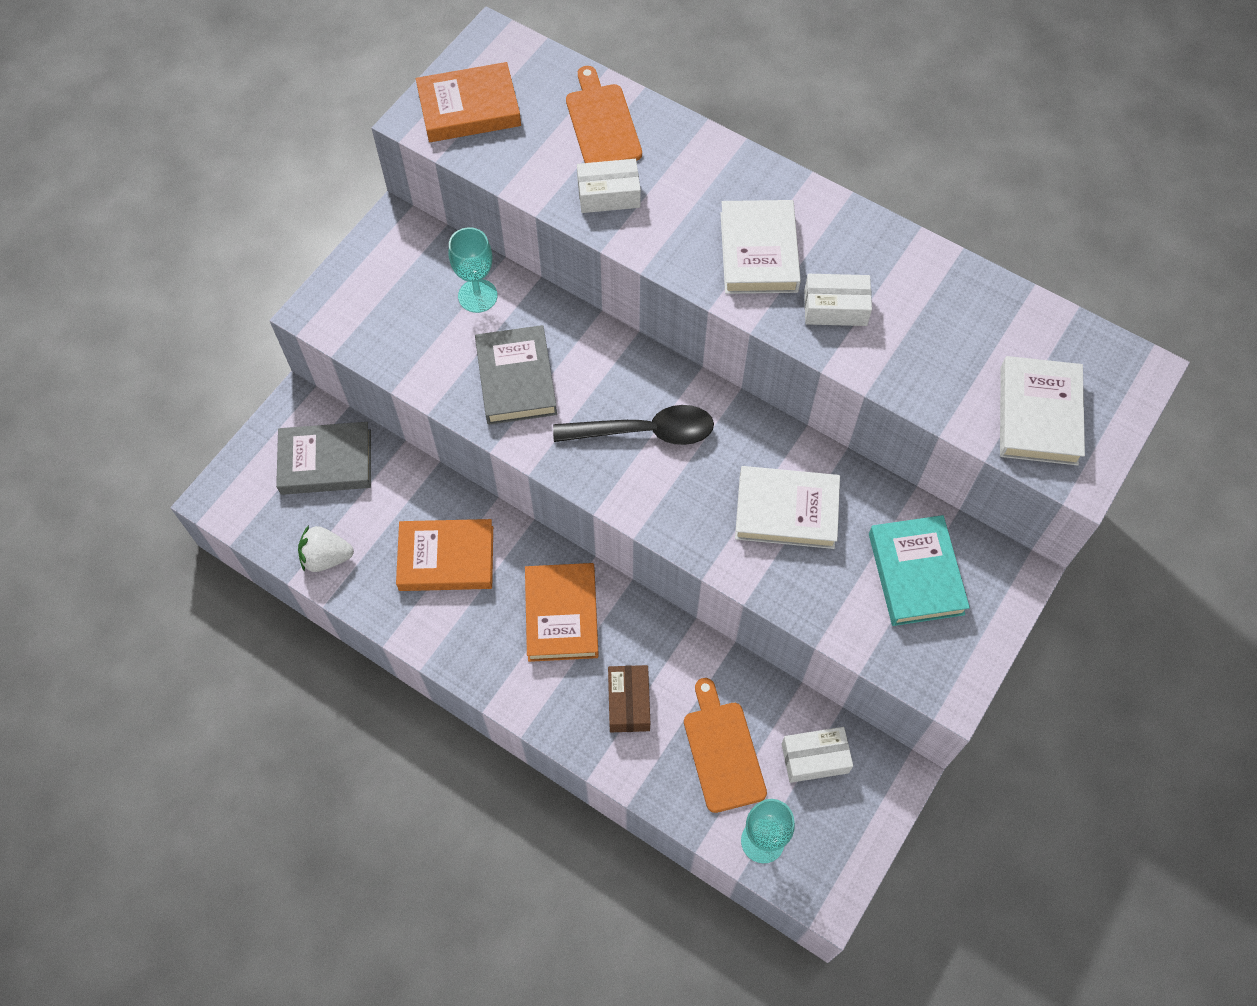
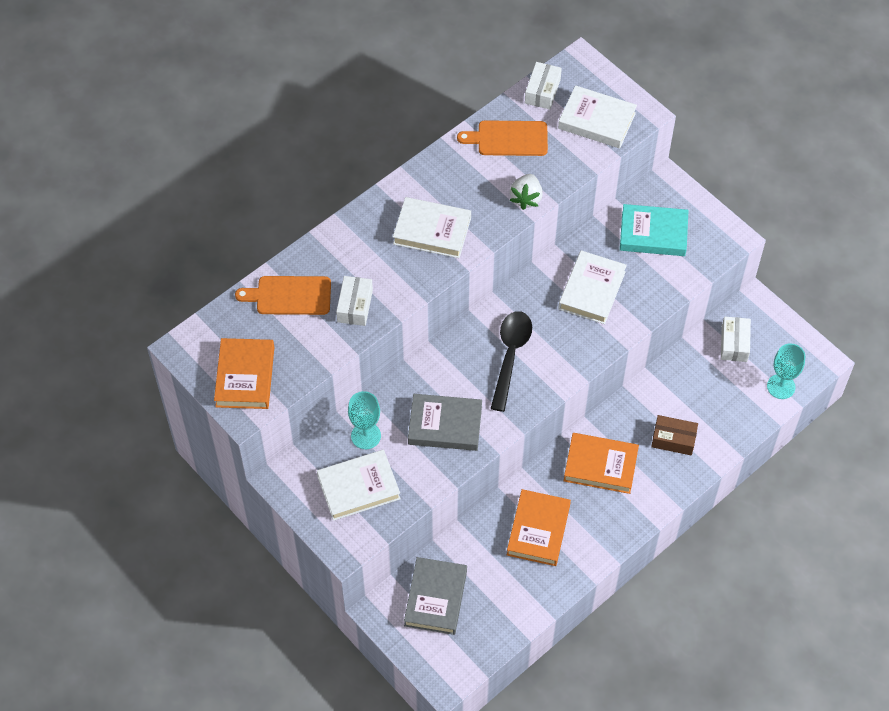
camera: 75 degrees left, 5 degrees down
(326, 557) = (516, 610): white strawberry -> white strawberry (526, 198)
(402, 306) = (358, 487): none -> white book
(723, 751) = (718, 393): orange cutting board -> orange cutting board (508, 138)
(835, 308) = (489, 201): white box -> white box (542, 91)

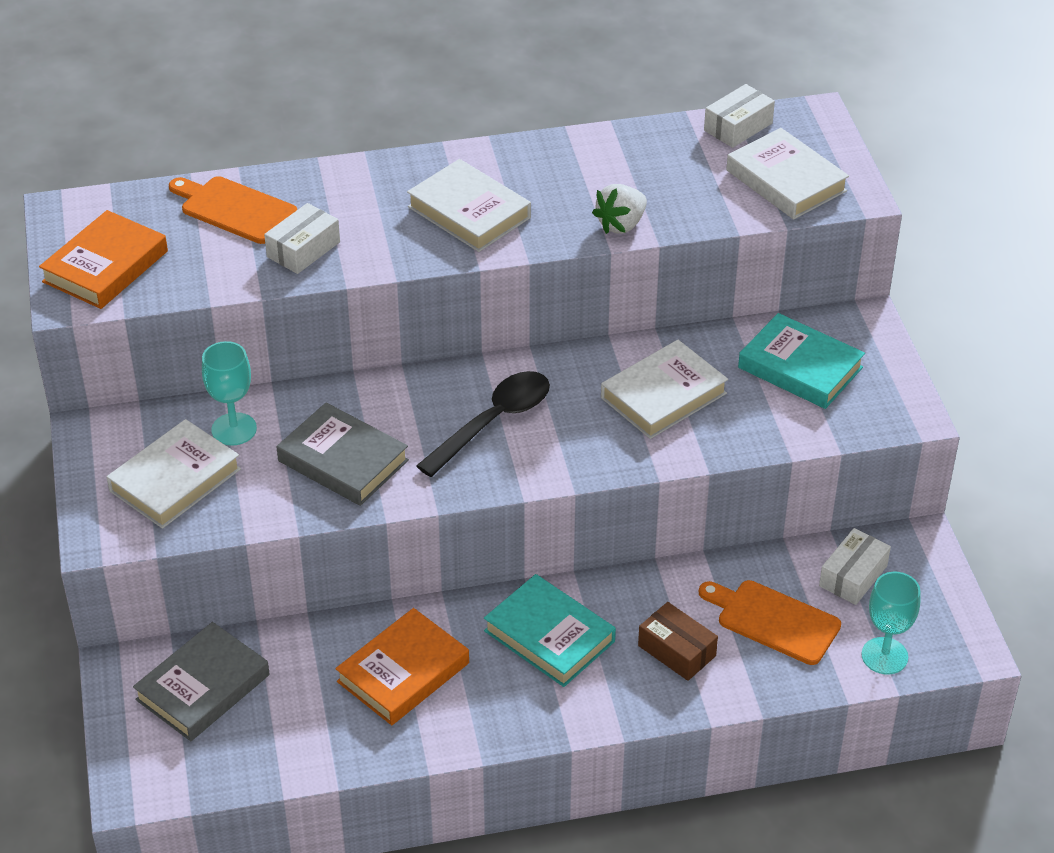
camera: 30 degrees right, 15 degrees down
(358, 487) = (175, 480): white book -> white book turned 60 degrees counterclockwise
(508, 138) = (651, 157): orange cutting board -> orange cutting board (773, 620)
(600, 465) = (549, 636): orange book -> turquoise book

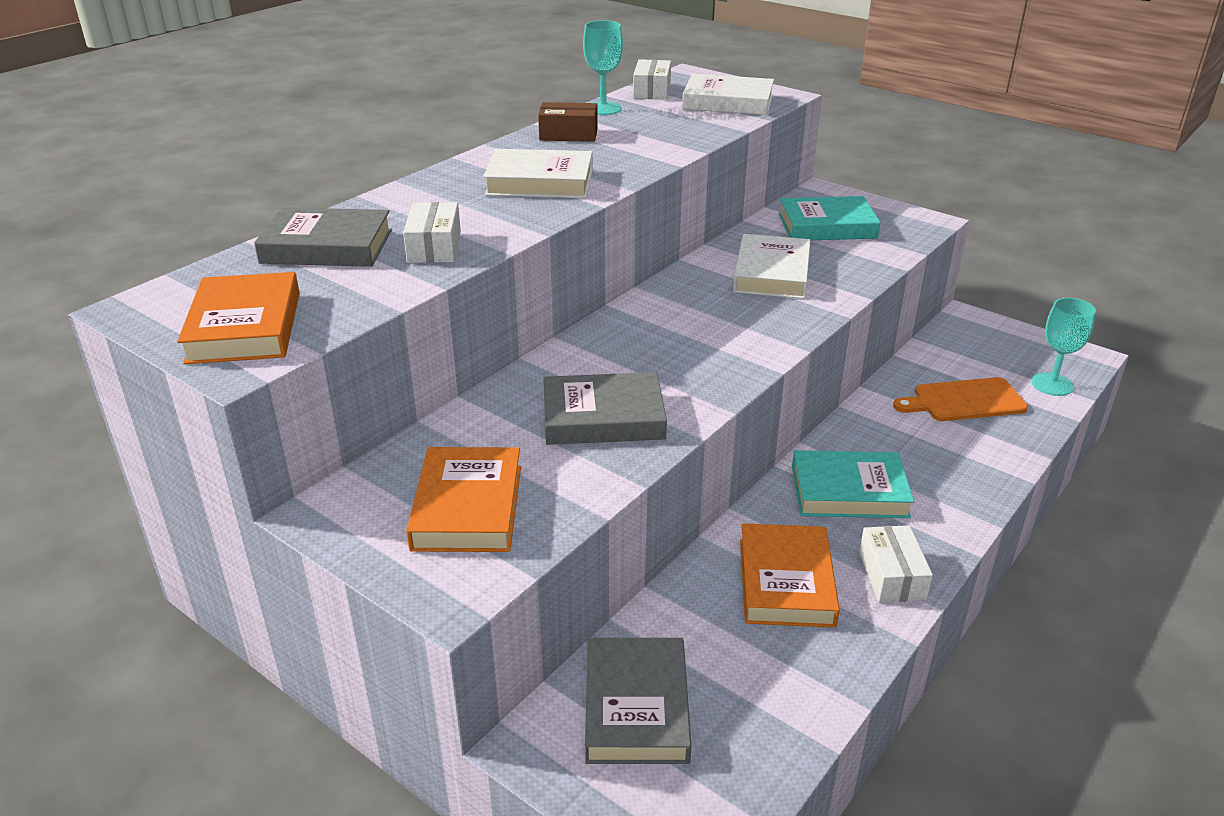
camera: 40 degrees left, 10 degrees down
(175, 480) = (467, 507): white book -> orange book
(234, 209) = (327, 246): orange cutting board -> grey book
(234, 429) = (471, 442): turquoise goblet -> turquoise goblet (603, 109)
(493, 422) = (682, 338): black spoon -> none
(621, 224) = (663, 152): white strawberry -> none
(676, 651) = (940, 451): brown box -> brown box (568, 134)
(853, 576) = (964, 353): white box -> white box (892, 575)

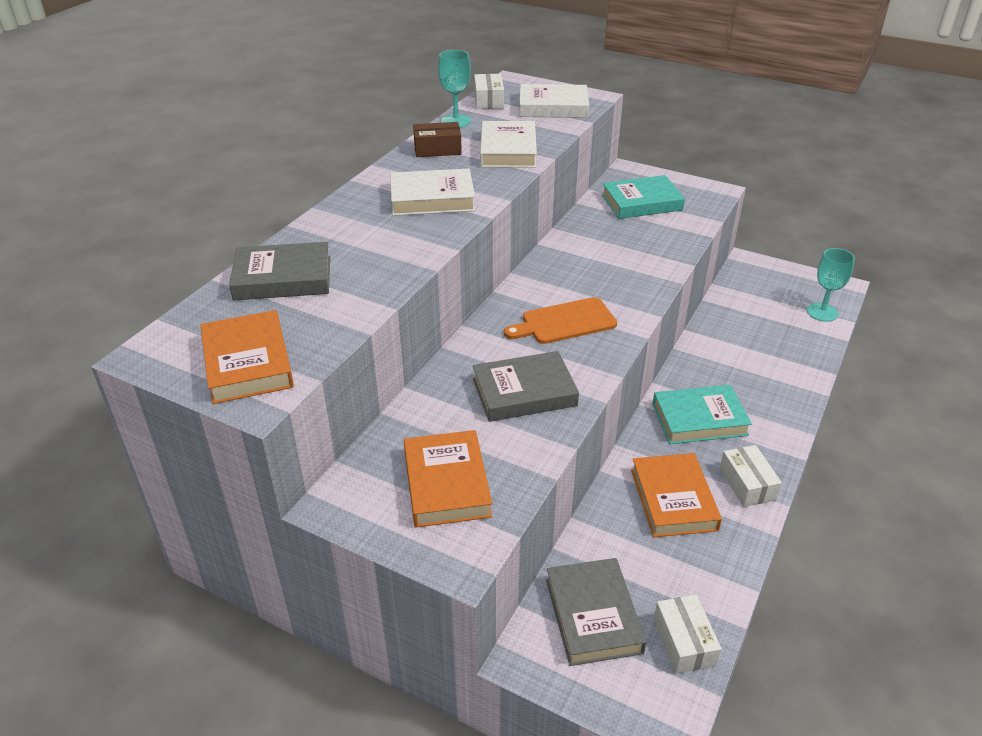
camera: 10 degrees left, 5 degrees up
(434, 247) = (371, 269): white box -> white box (684, 642)
(771, 273) = (612, 250): white book -> white book (508, 150)
(964, 401) = (763, 333): orange cutting board -> orange cutting board (564, 322)

